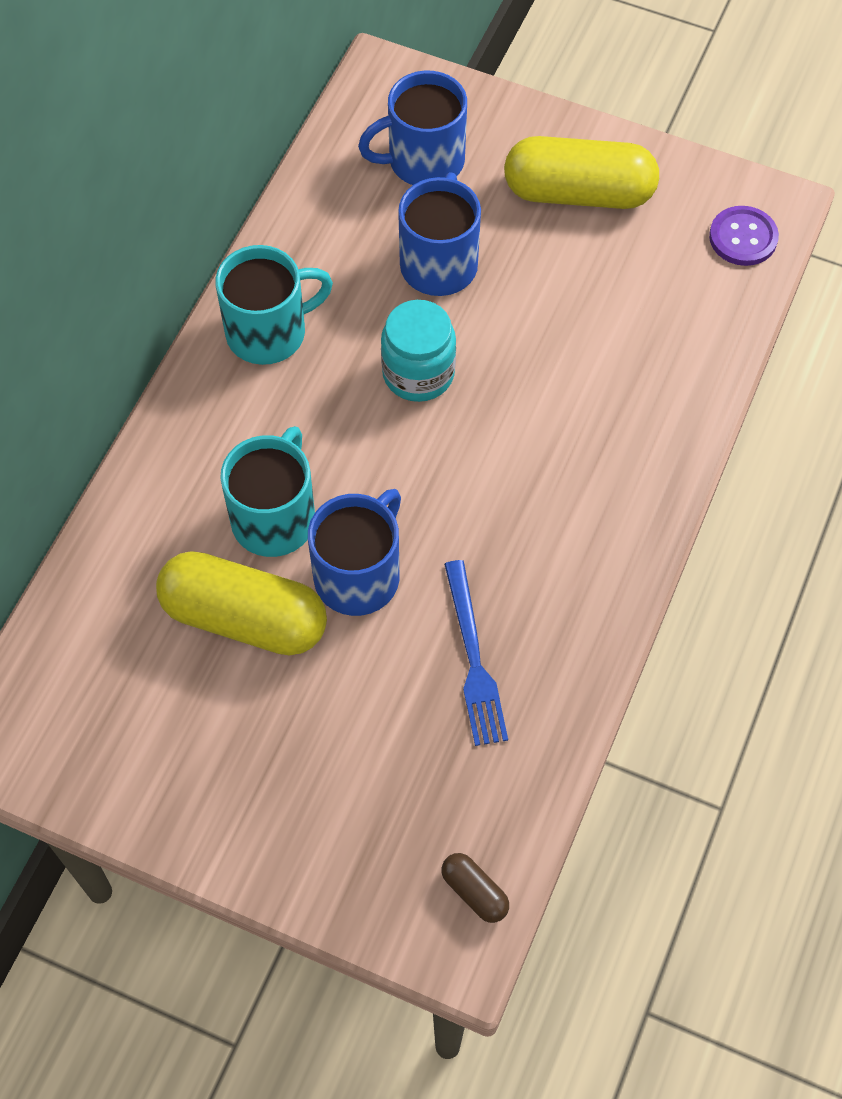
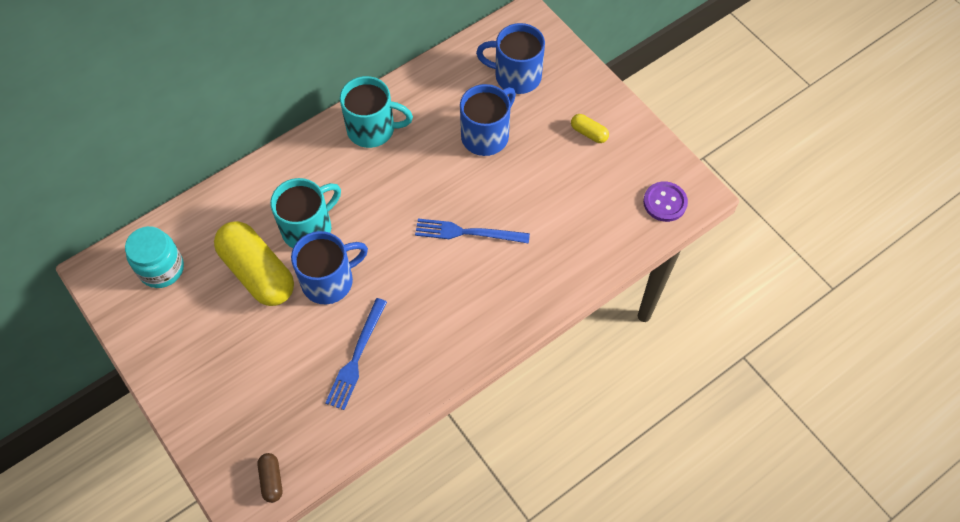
camera: 30 degrees right, 0 degrees up
(418, 373) = (434, 189): turquoise jar -> turquoise jar (161, 268)
(507, 409) = (467, 232): none -> blue fork
(578, 193) = (588, 133): yellow capsule -> yellow capsule, size x0.44

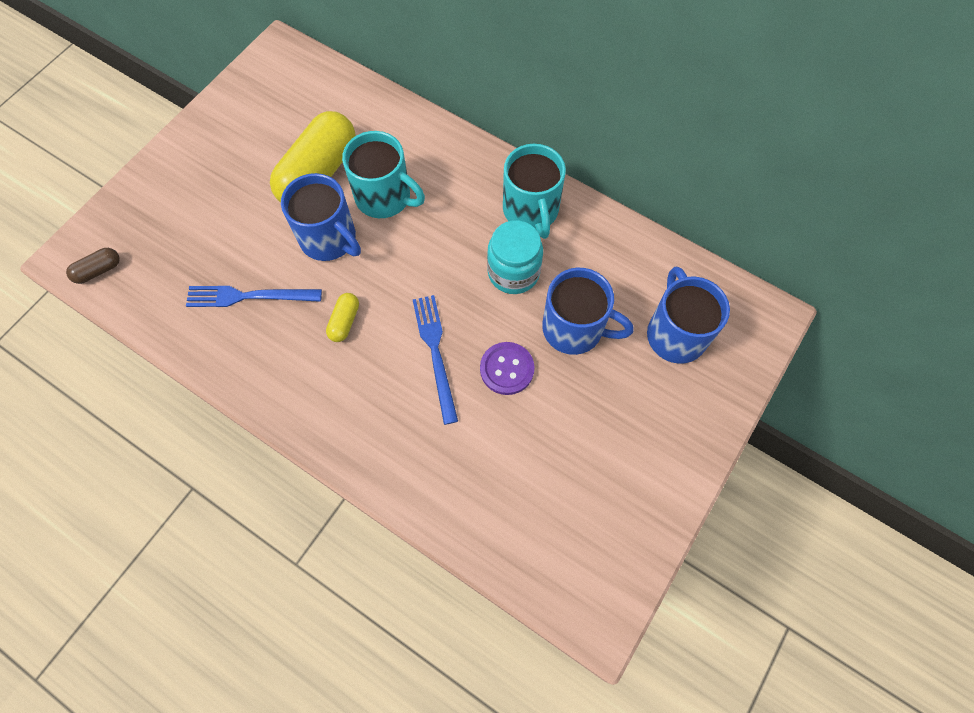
camera: 70 degrees right, 5 degrees up
(161, 268) = (297, 95): turquoise jar -> turquoise jar (513, 272)
(588, 133) = (631, 446): yellow capsule -> yellow capsule (344, 321)
(665, 202) = (567, 577): purple button -> purple button (507, 369)

